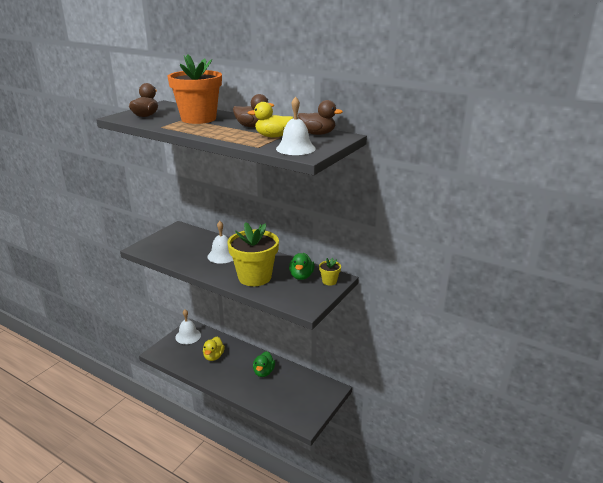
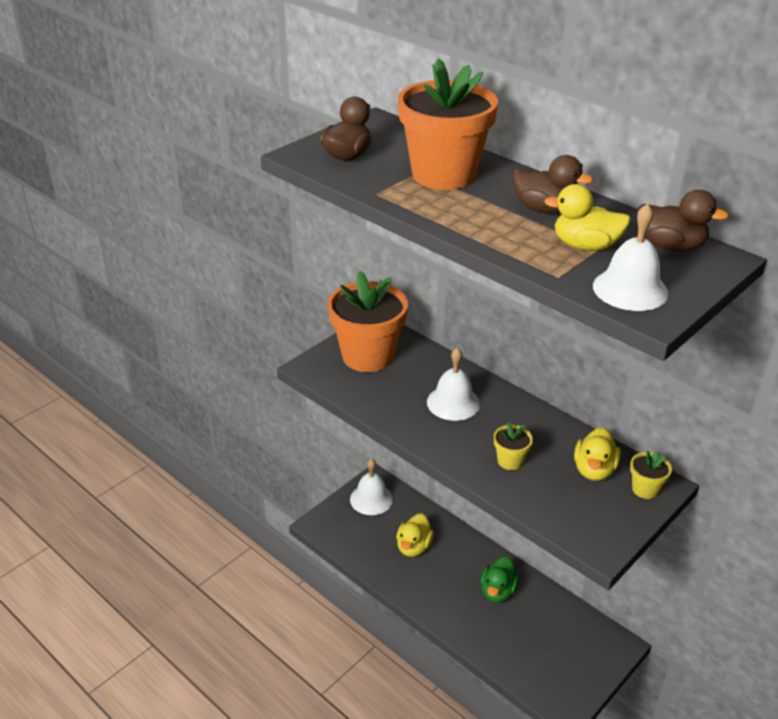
camera: 10 degrees right, 10 degrees up
(173, 240) = (367, 356): none -> orange flower pot
(254, 277) = (510, 461): yellow flower pot -> yellow flower pot, size x0.43
(301, 276) = (594, 470): green duck -> yellow duck

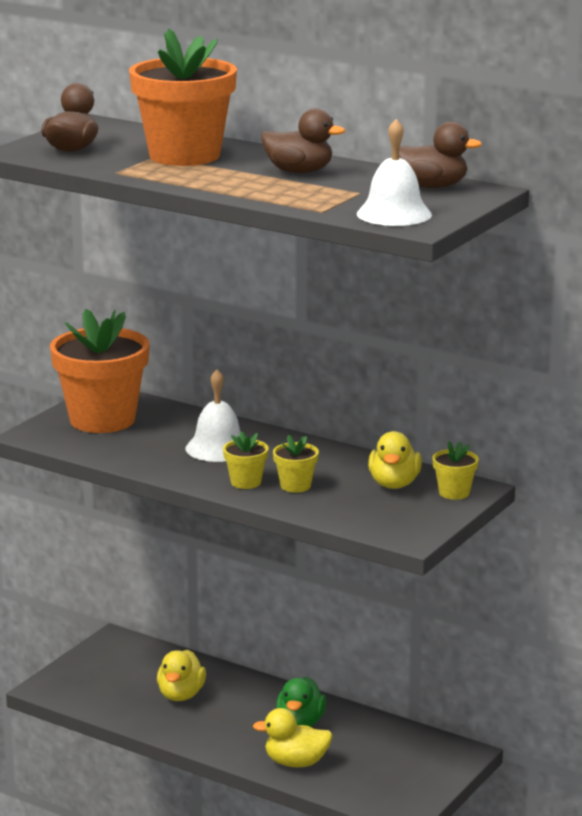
camera: 10 degrees left, 15 degrees down
(371, 499) = (113, 657): white bell -> none
(469, 450) = (246, 482): none -> yellow flower pot
(585, 246) = (345, 191): yellow duck -> yellow duck (296, 763)

